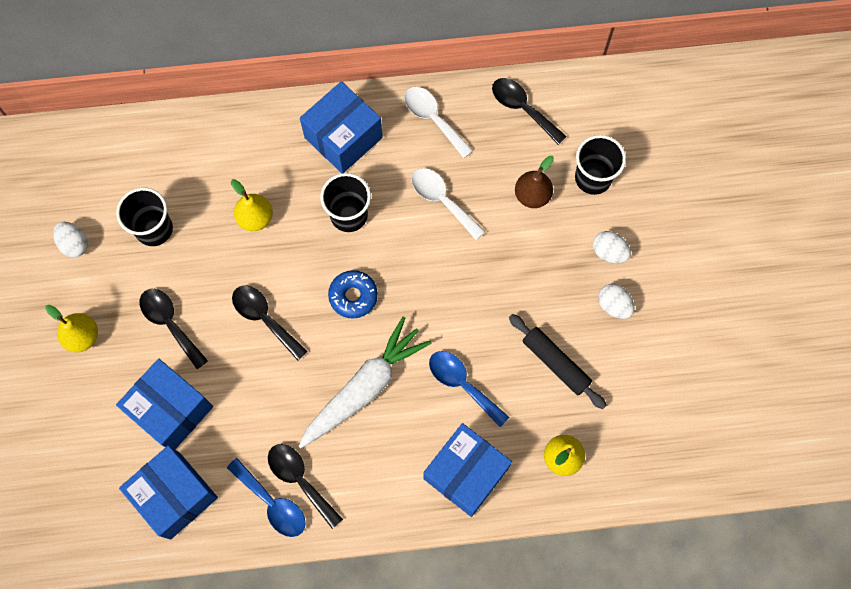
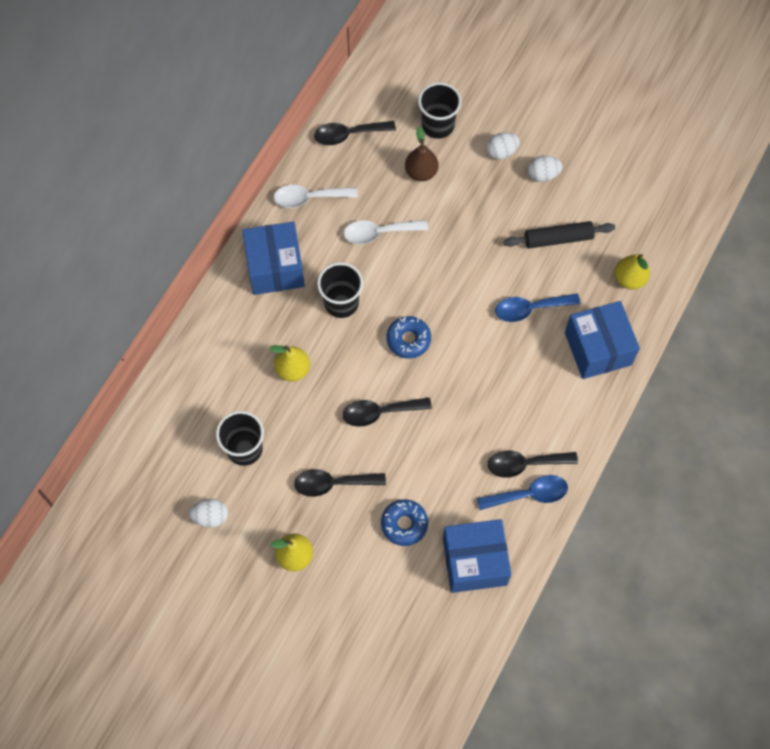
camera: 55 degrees left, 5 degrees down
(171, 410) = (404, 524): blue box -> blue donut
(364, 387) = (485, 376): white carrot -> none

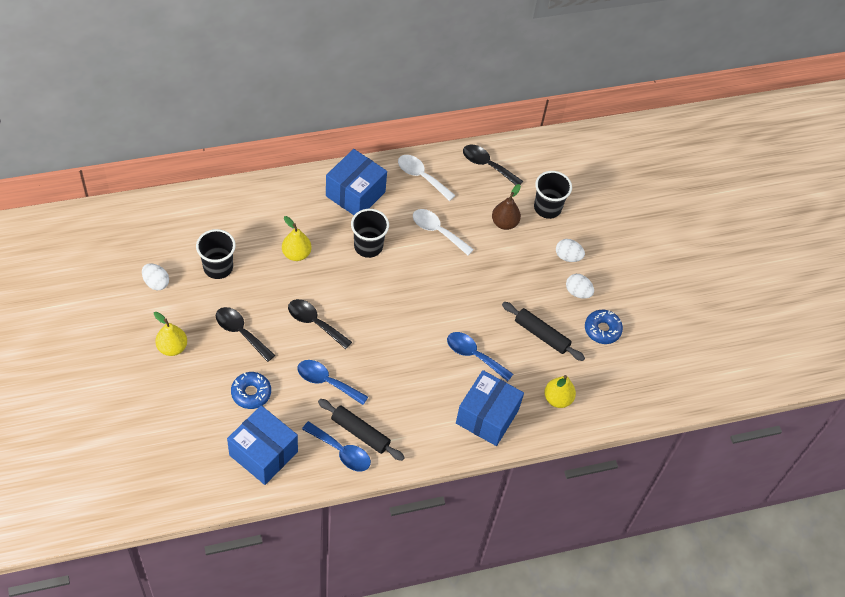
camera: 40 degrees right, 10 degrees down
(408, 340) = (380, 302): blue donut -> blue donut (602, 330)
(449, 451) = (326, 381): none -> blue spoon
(524, 464) = (360, 433): black spoon -> black rolling pin

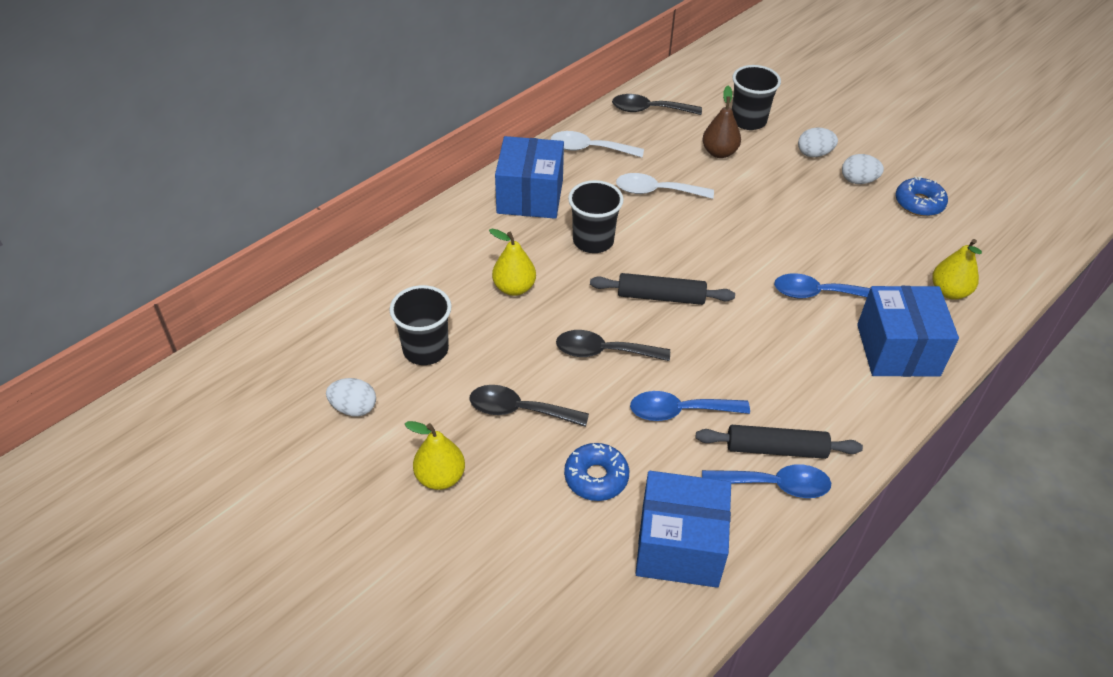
camera: 25 degrees left, 10 degrees down
(541, 334) = (866, 237): black rolling pin -> black rolling pin (661, 296)

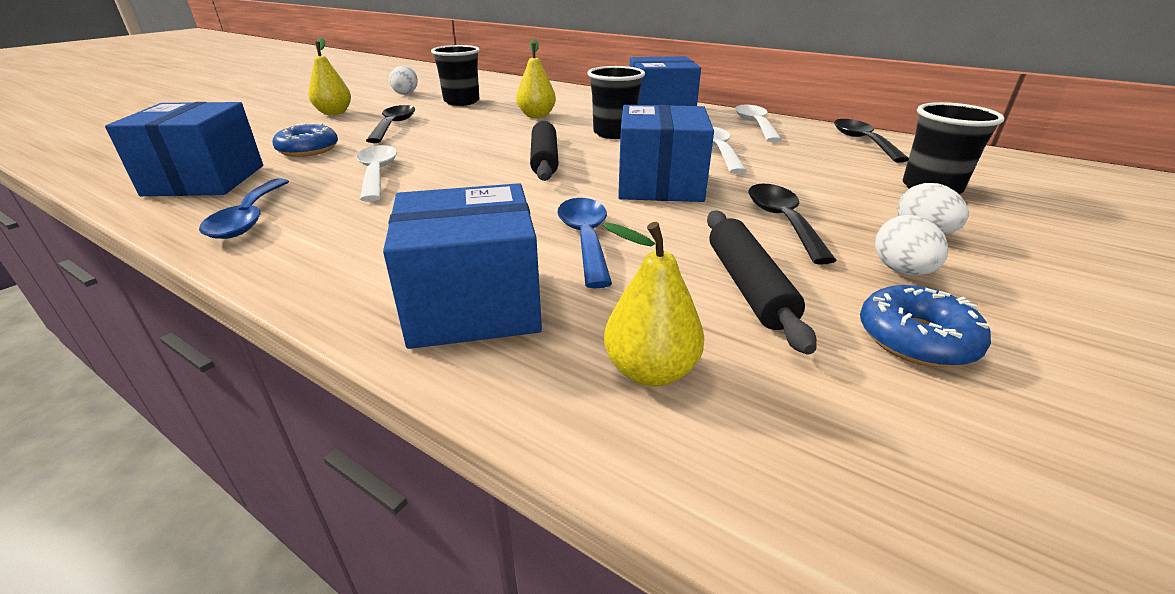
camera: 80 degrees right, 15 degrees down
(603, 352) = (461, 144): black spoon -> black spoon (782, 221)
(679, 411) = (377, 173): blue spoon -> white spoon
(719, 152) = (831, 175): brown pear -> none
(727, 240) = (660, 184): none -> blue box
(776, 449) = (303, 218): black rolling pin -> black rolling pin (747, 286)

